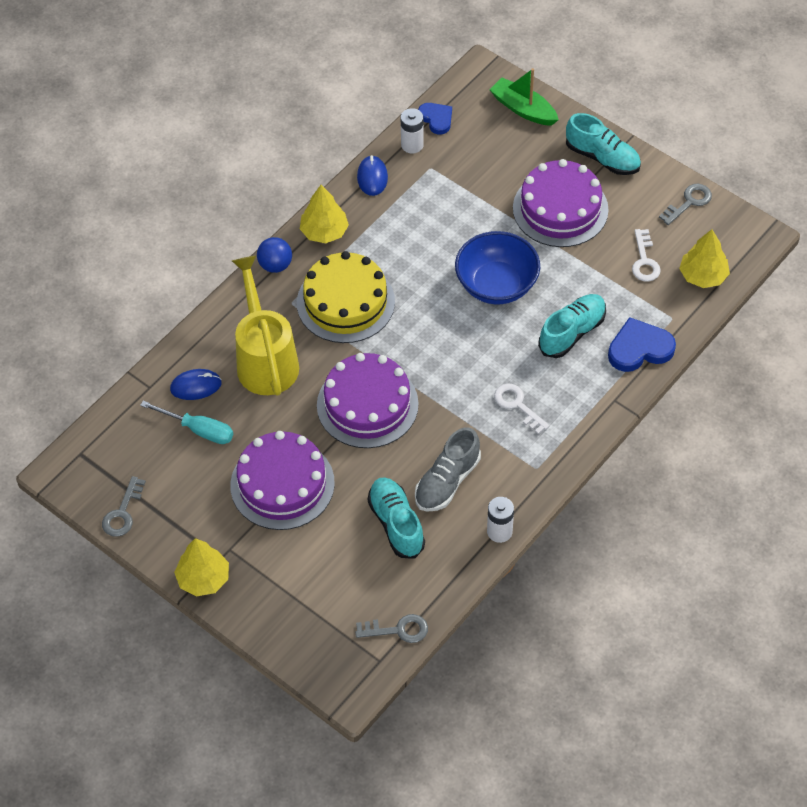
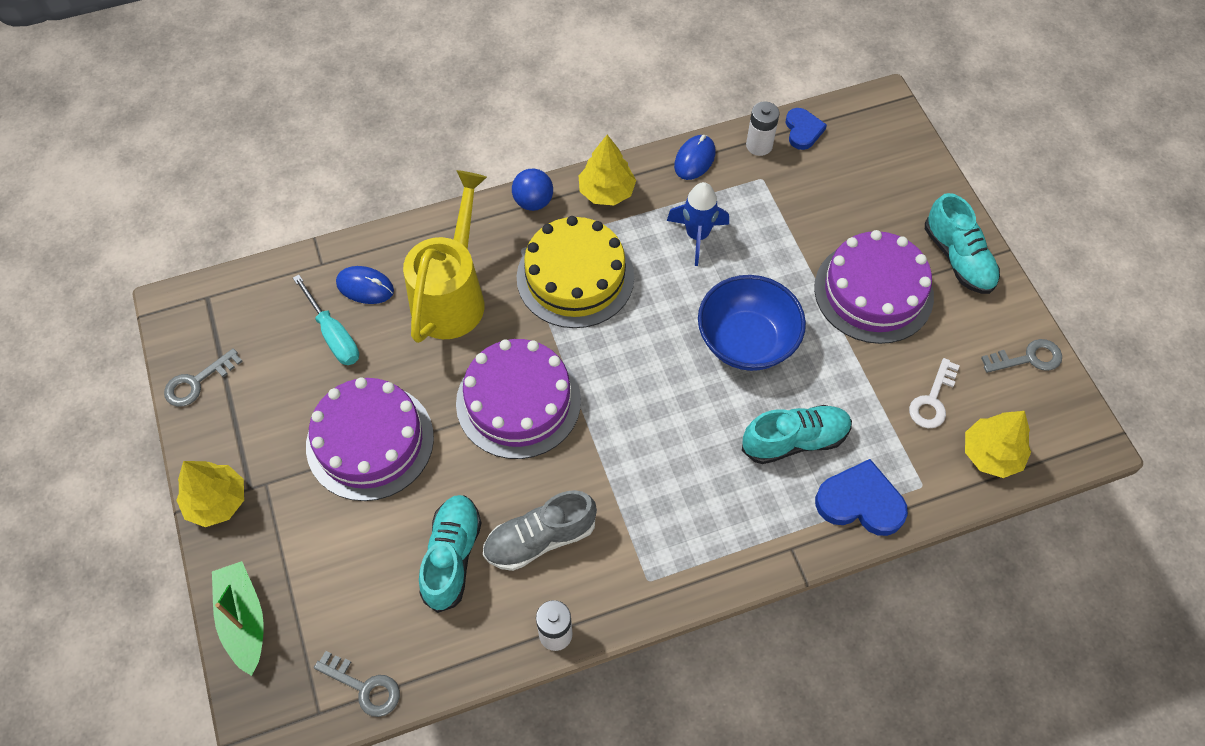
camera: 30 degrees right, 5 degrees up
(412, 231) = (697, 236): none -> blue rocket
(517, 405) = (677, 492): white key -> none
(523, 109) = (903, 163): green boat -> green boat (243, 620)

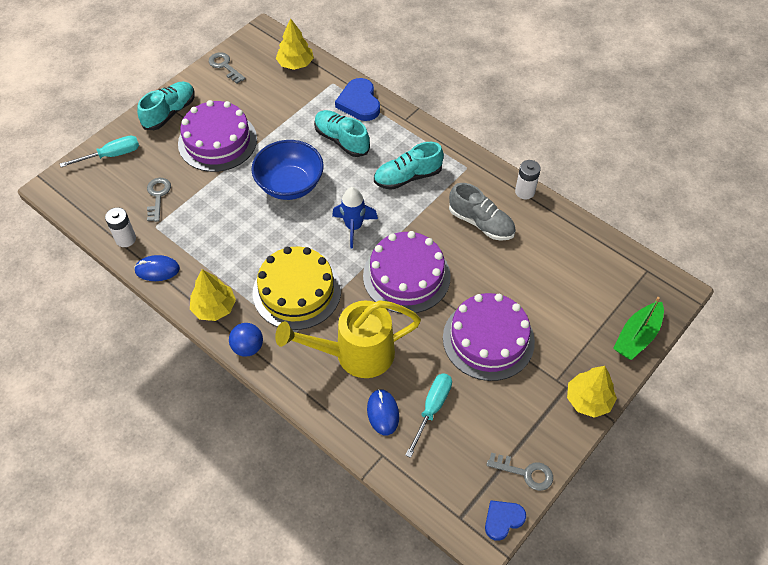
camera: 120 degrees left, 5 degrees down
(364, 687) = (618, 258): grey key -> grey key (158, 196)
(452, 557) = (522, 257): turquoise shoe -> turquoise shoe (407, 177)
(697, 236) = (224, 241): blue rocket -> blue rocket (354, 227)
(803, 130) = (99, 220): blue heart -> blue heart (503, 520)
(908, 173) = (111, 155): none -> turquoise screwdriver
(932, 400) = (277, 94): white key -> none

